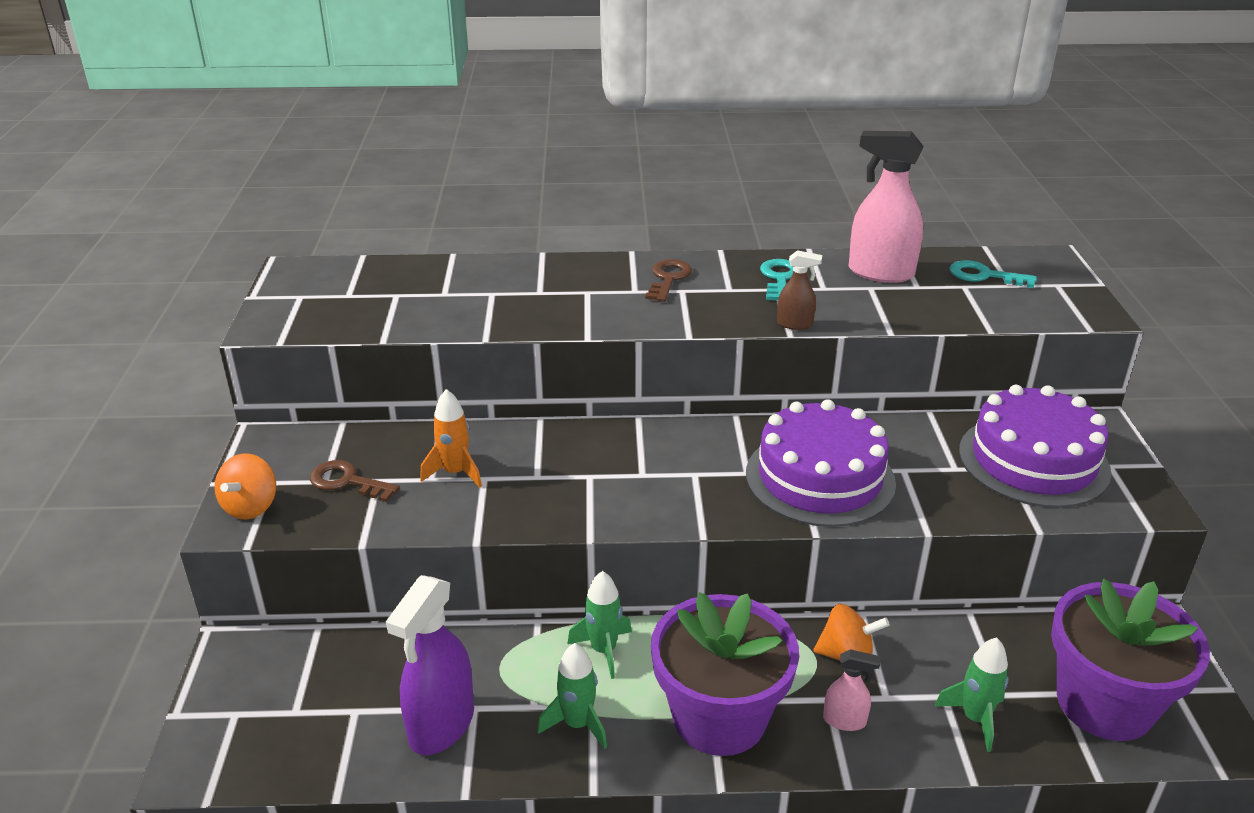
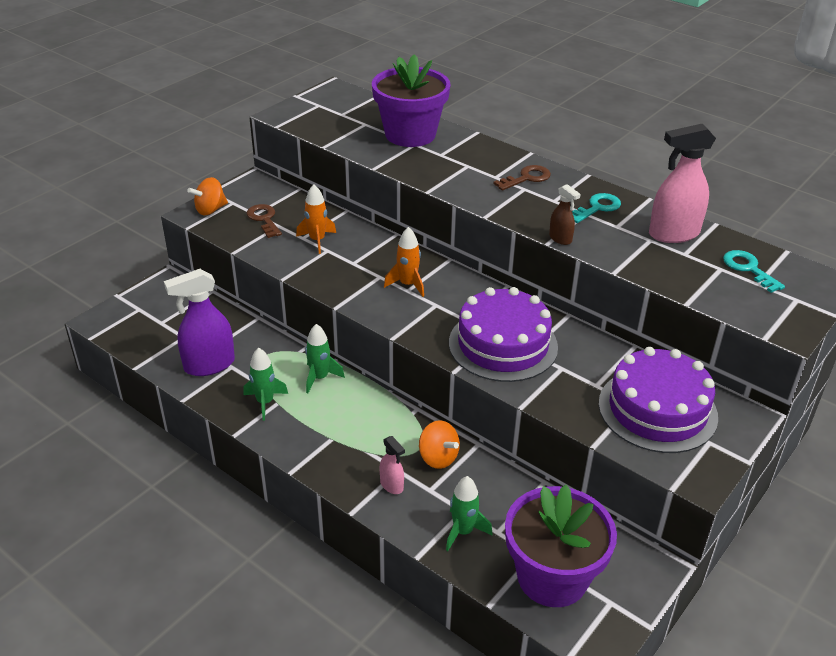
camera: 40 degrees right, 5 degrees up
(634, 468) = (407, 285): none -> orange rocket
(719, 717) = (332, 442): purple flower pot -> purple flower pot (410, 134)
(880, 273) = (673, 234): pink spray bottle -> pink spray bottle turned 75 degrees counterclockwise

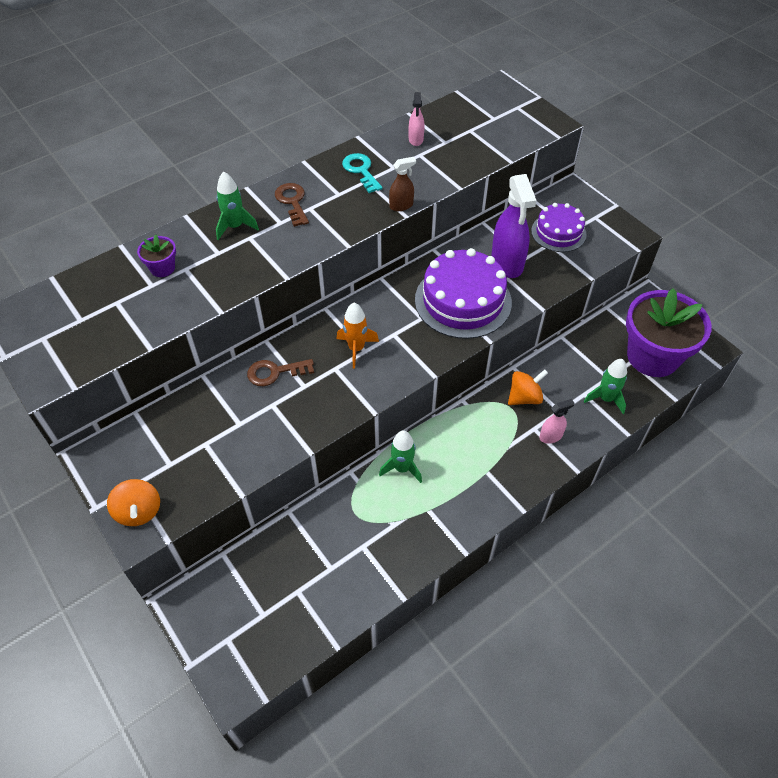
camera: 75 degrees left, 15 degrees up
(209, 365) = (355, 568): purple spray bottle -> purple spray bottle (507, 263)
(264, 219) = (186, 456): brown key -> brown key (275, 372)
(265, 402) = (426, 520): green rocket -> green rocket (235, 227)
(317, 240) = (251, 411): orange rocket -> none
(410, 134) = (162, 268): purple flower pot -> purple flower pot, size x0.42
(657, 409) = (558, 232): purple cake -> purple cake, size x0.61
(673, 234) = (416, 139): pink spray bottle -> pink spray bottle, size x0.50
(748, 269) = (474, 117): turquoise key -> none

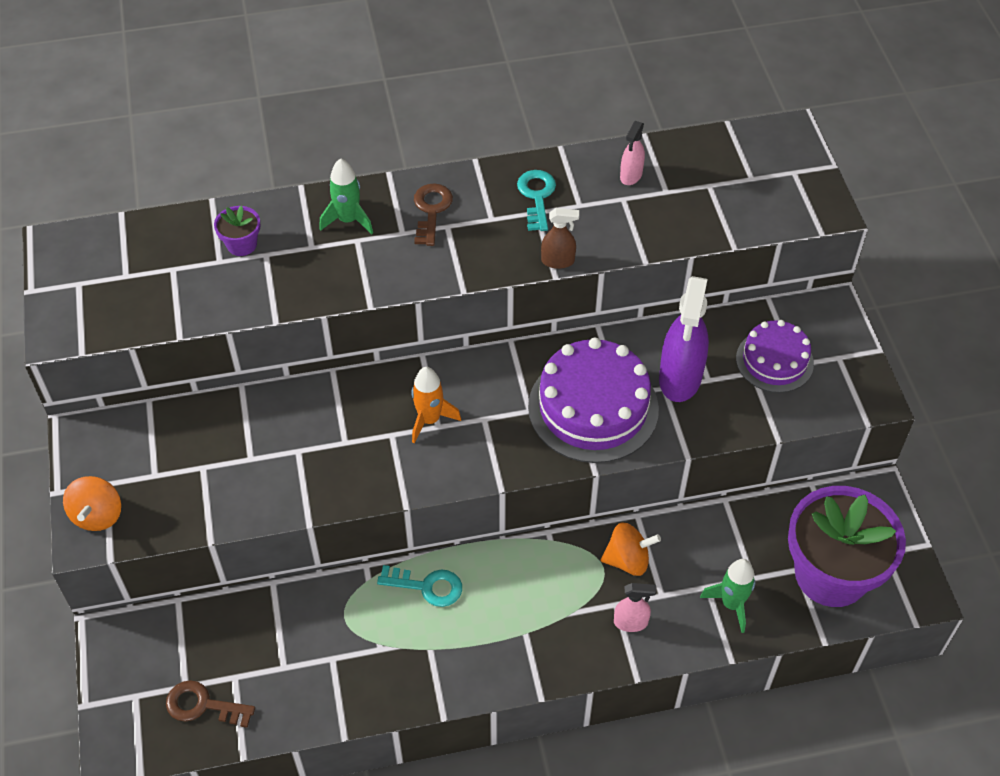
camera: 25 degrees right, 0 degrees up
(275, 372) = (321, 413): brown key -> brown key (202, 705)
(402, 468) = (427, 586): green rocket -> turquoise key

